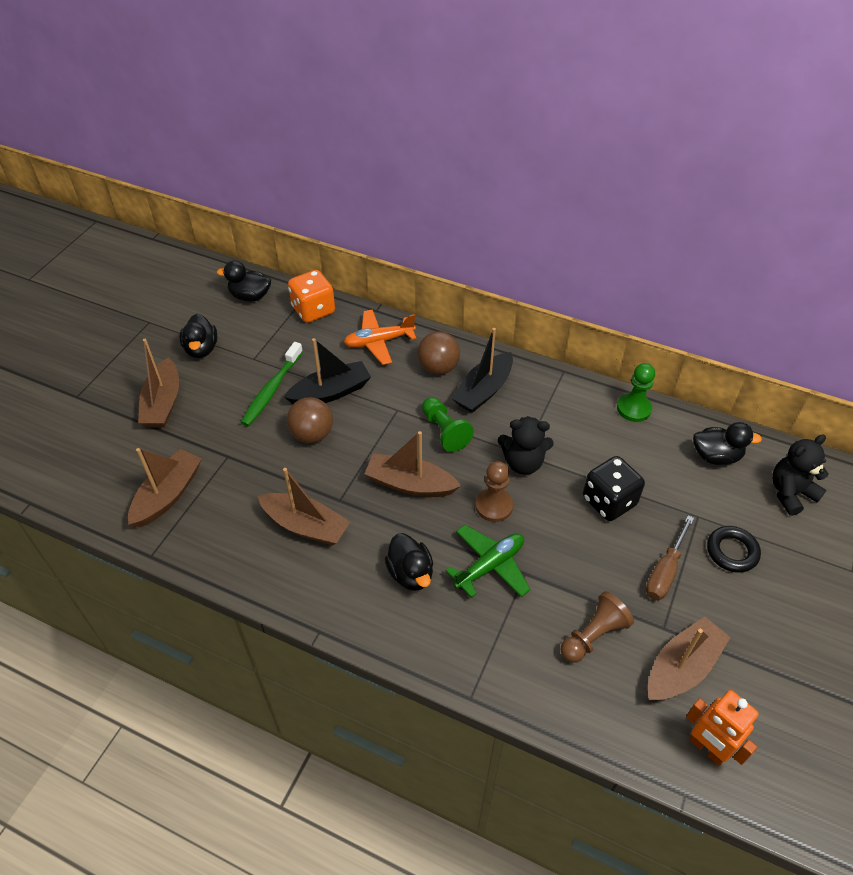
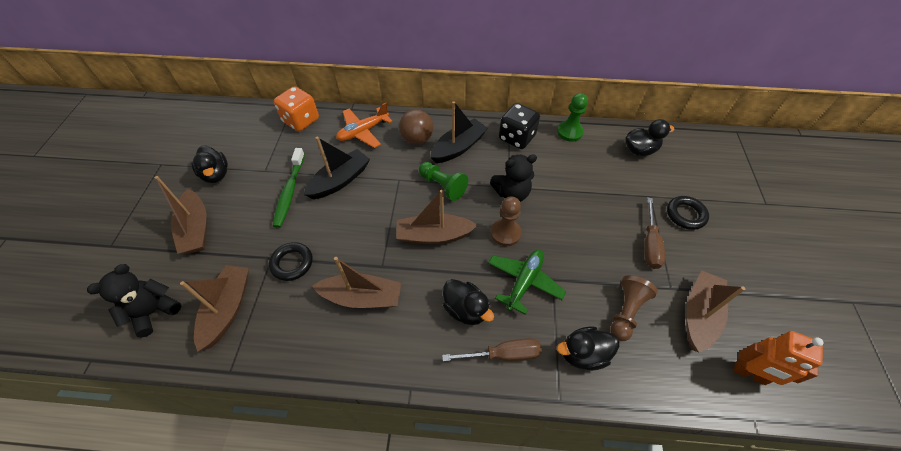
camera: 20 degrees left, 5 degrees up
(247, 468) = (292, 263): none -> black ring
(250, 296) = (244, 122): black duck -> black duck (583, 354)
(312, 434) = (337, 218): brown ball -> none
(431, 632) = (503, 354): none -> brown screwdriver
(483, 390) = (458, 147): black boat -> black boat turned 150 degrees counterclockwise
(609, 501) = (586, 204): black dice -> black dice (516, 138)
(790, 493) = (699, 162): black teddy bear -> black teddy bear (154, 311)

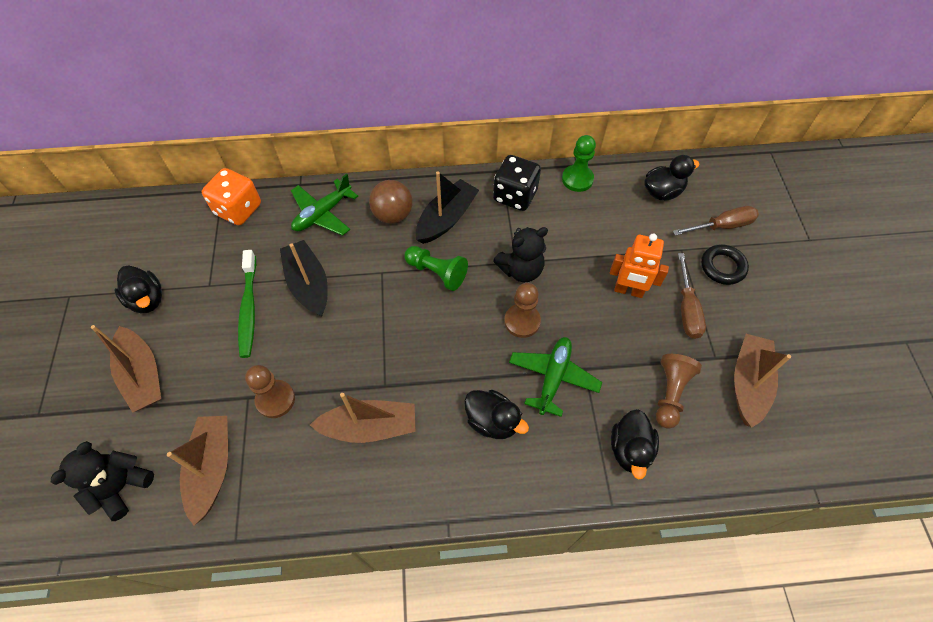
camera: 10 degrees left, 5 degrees up
(292, 263) = (275, 399): black ring -> brown pawn
(340, 181) = (308, 284): black boat -> black boat turned 60 degrees counterclockwise
(363, 132) = (322, 214): orange plane -> green plane
(434, 235) = (439, 337): brown boat -> none
(503, 354) = (543, 465): brown screwdriver -> brown screwdriver (722, 226)
(583, 354) = (630, 449): black duck -> black duck turned 60 degrees counterclockwise
(749, 374) = (805, 440): orange robot -> orange robot (628, 291)

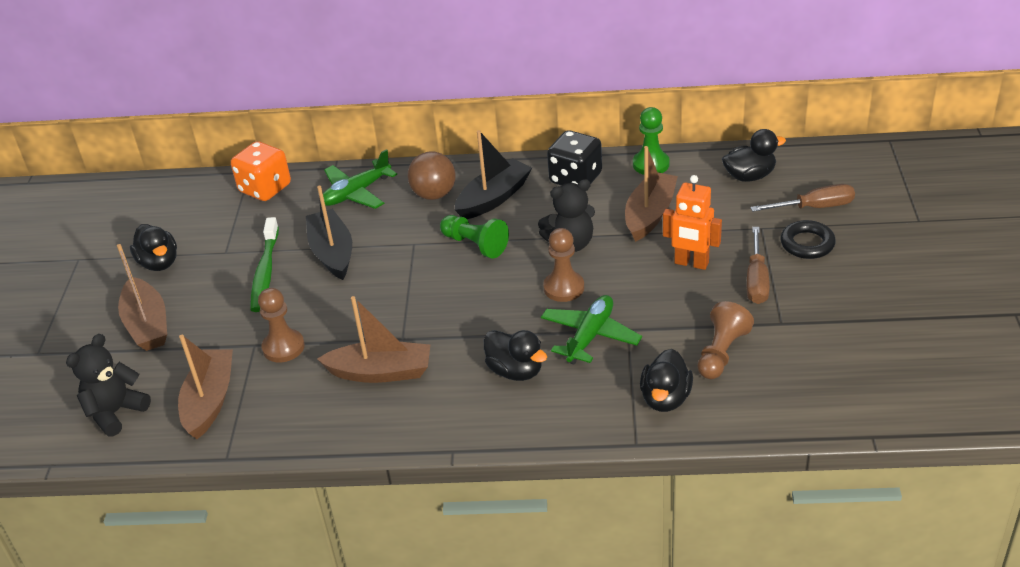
camera: 10 degrees right, 20 degrees down
(748, 384) = (815, 346): brown boat -> brown boat (649, 214)

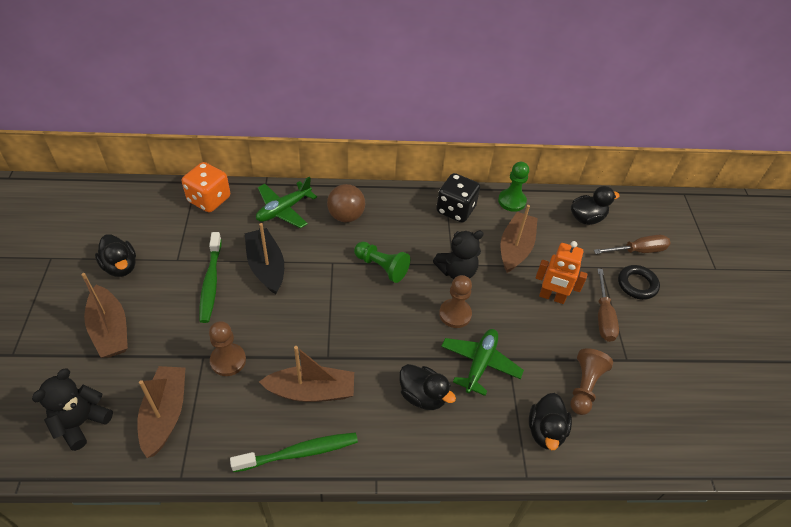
camera: 10 degrees left, 10 degrees up
(363, 430) = (299, 452): none -> green toothbrush
(493, 198) = (393, 223): black boat -> none

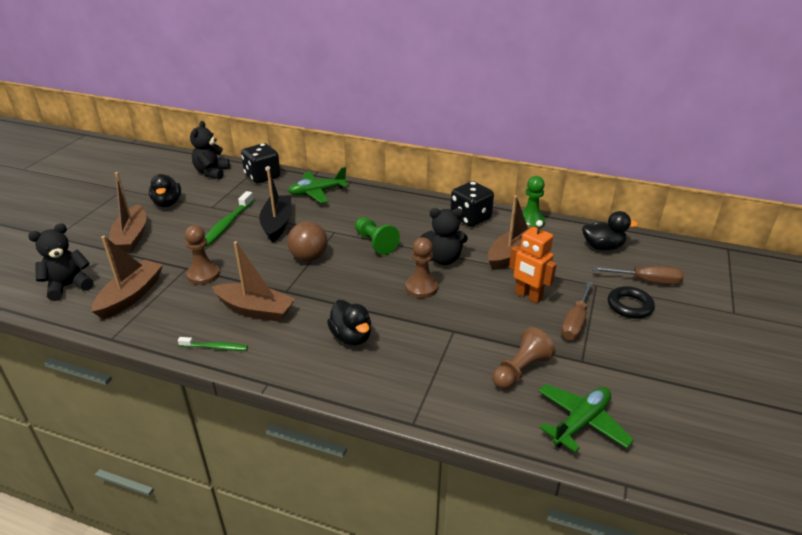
camera: 25 degrees right, 15 degrees down
(145, 206) = (212, 172): none -> black teddy bear
(209, 199) = (262, 177): orange dice -> black dice
(299, 452) = (215, 347): green toothbrush -> green toothbrush, size x0.58
(346, 216) = (367, 205): brown ball -> brown ball (309, 257)
(480, 364) = (422, 327): green plane -> green plane (581, 422)
(545, 431) = (456, 393): black duck -> none

